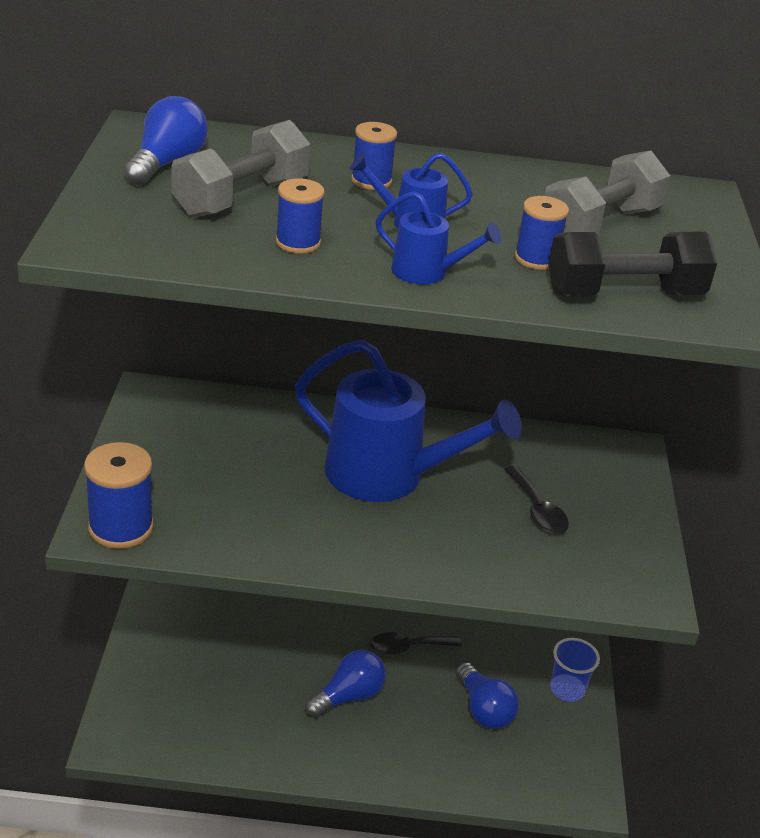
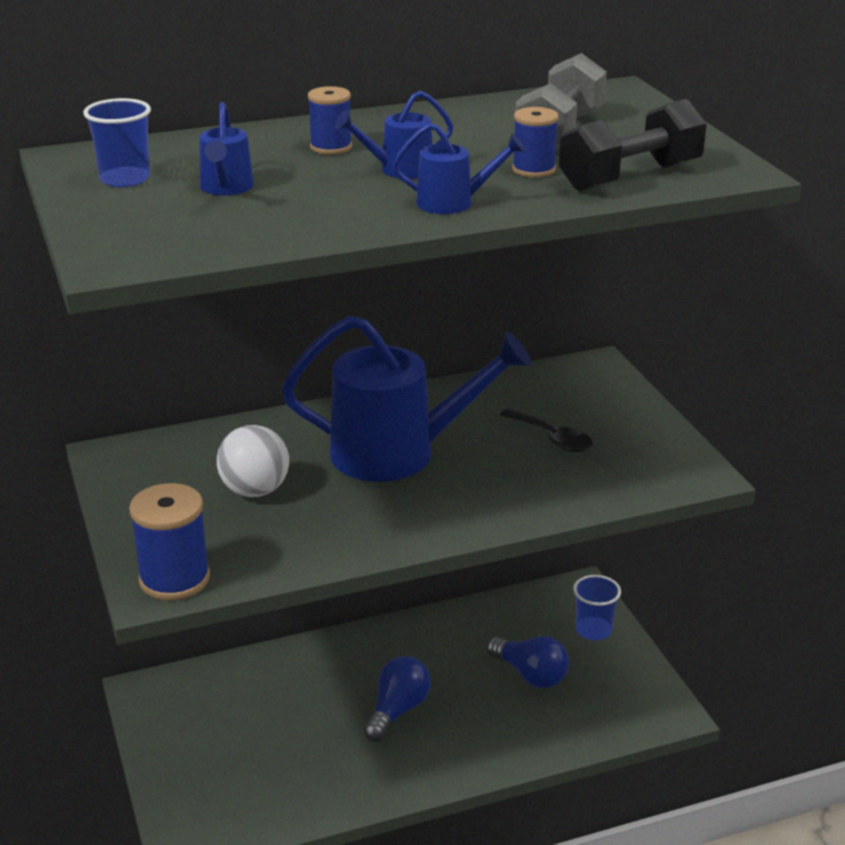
camera: 20 degrees left, 5 degrees down
(167, 163) = (125, 179): blue light bulb -> blue cup
(241, 198) = (226, 188): grey dumbbell -> blue watering can
(242, 468) = (255, 490): none -> white ball
(298, 242) = (316, 209): blue spool -> none
(407, 647) = (426, 647): black spoon -> none

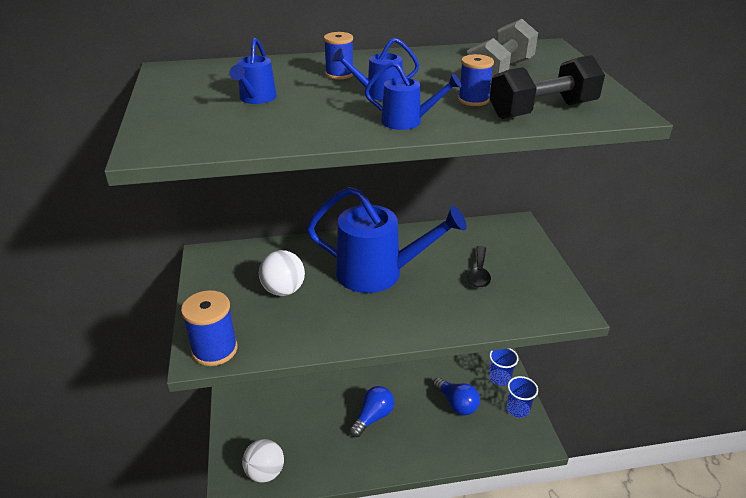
camera: 10 degrees right, 5 degrees up
(125, 179) = (194, 87): blue cup -> blue cup (518, 409)
(237, 811) = (265, 472): none -> white ball
(552, 438) = (479, 273): black spoon -> black spoon turned 45 degrees clockwise

